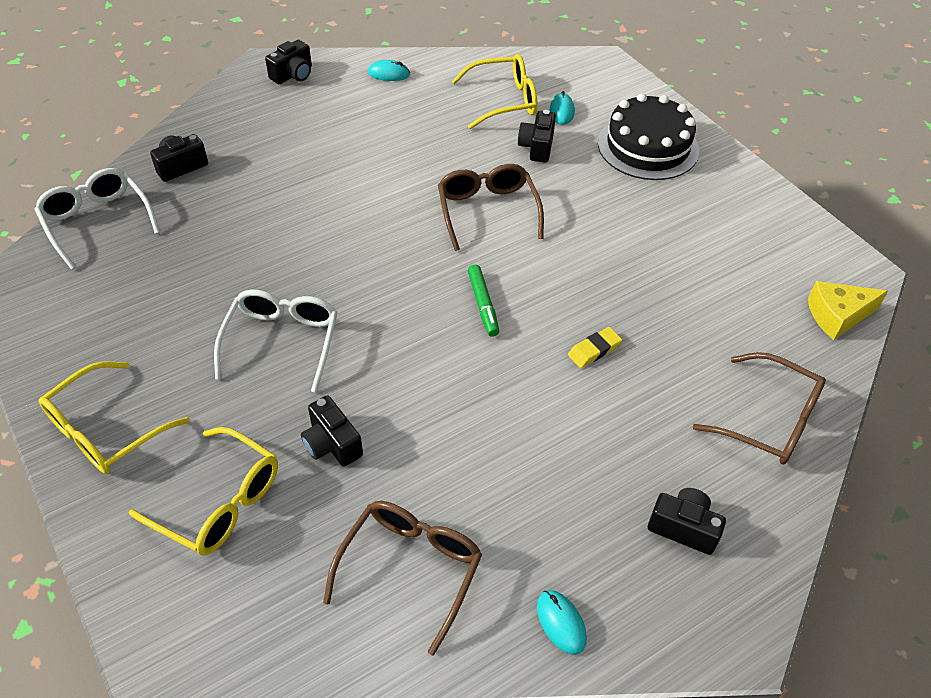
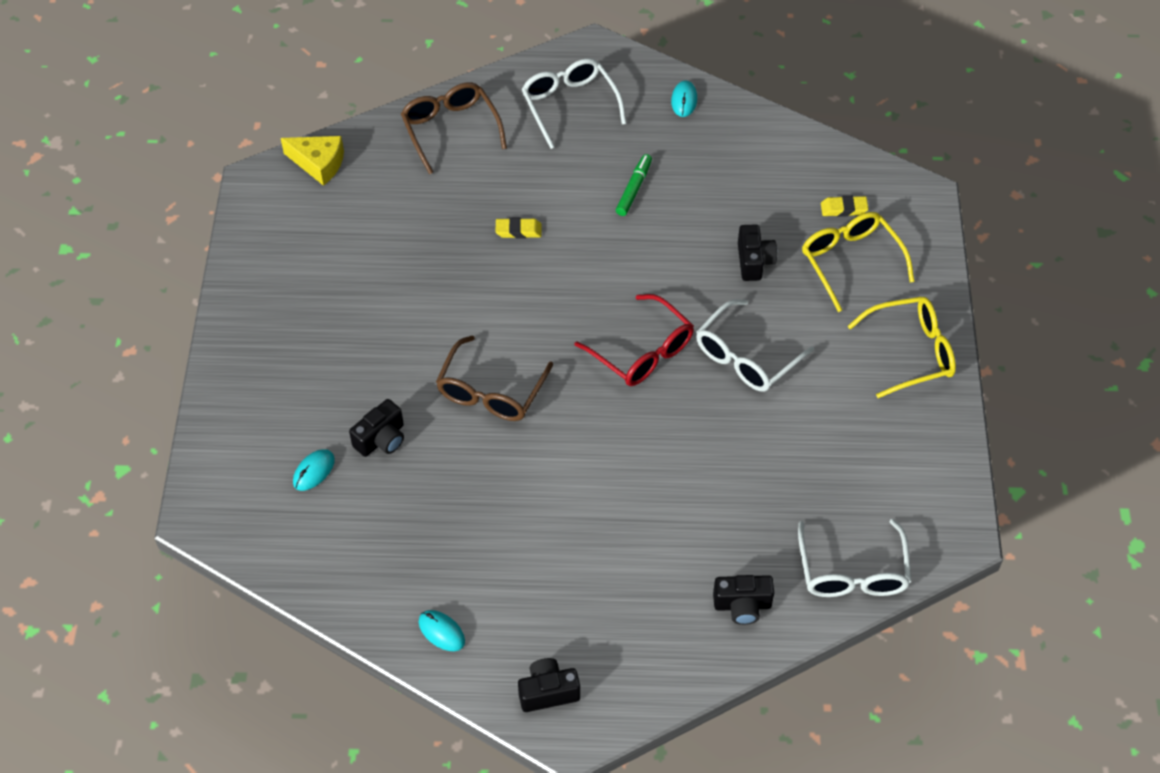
camera: 145 degrees left, 5 degrees up
(260, 572) = (843, 209): none -> yellow eraser
(385, 300) = (642, 351): none -> red glasses
(410, 570) = (751, 166): brown glasses -> none
(483, 304) = (568, 307): green marker -> green marker (634, 189)
(503, 100) = (357, 519): yellow glasses -> none
(648, 146) = (280, 383): black cake -> none
(683, 528) = (570, 106): black camera -> white glasses

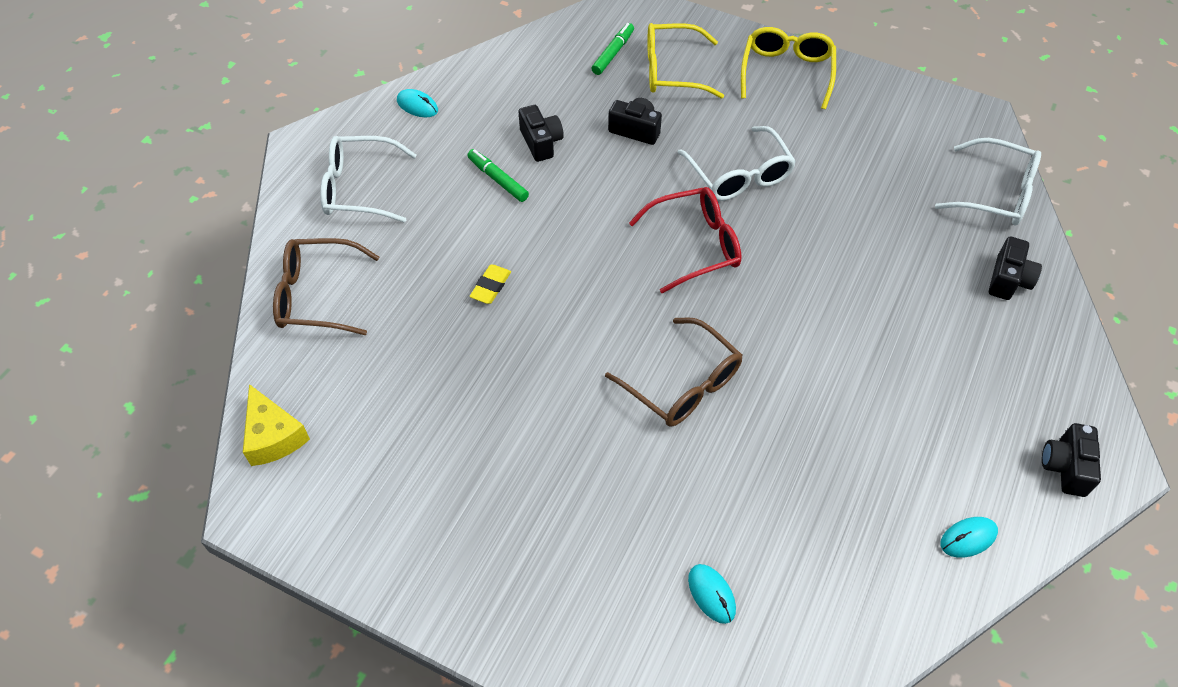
camera: 65 degrees left, 0 degrees up
(318, 164) = (273, 436): yellow cheese -> yellow cheese turned 105 degrees clockwise
(381, 439) = (697, 508): black camera -> black camera (541, 142)
(843, 209) = (613, 53): yellow eraser -> green marker

